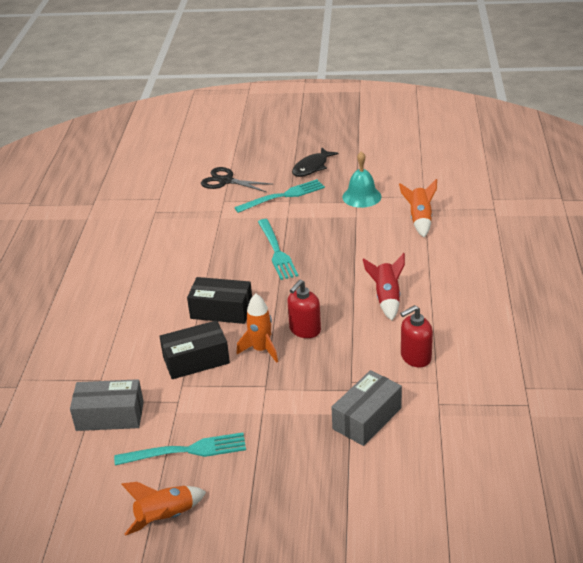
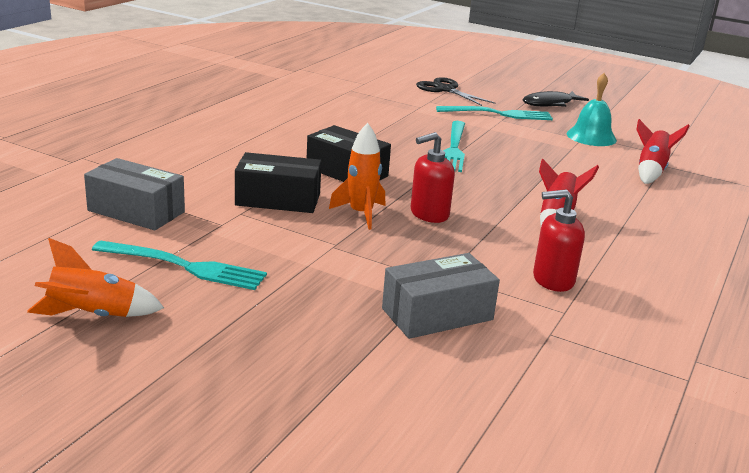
camera: 20 degrees right, 10 degrees down
(420, 220) = (651, 171): orange rocket -> red rocket

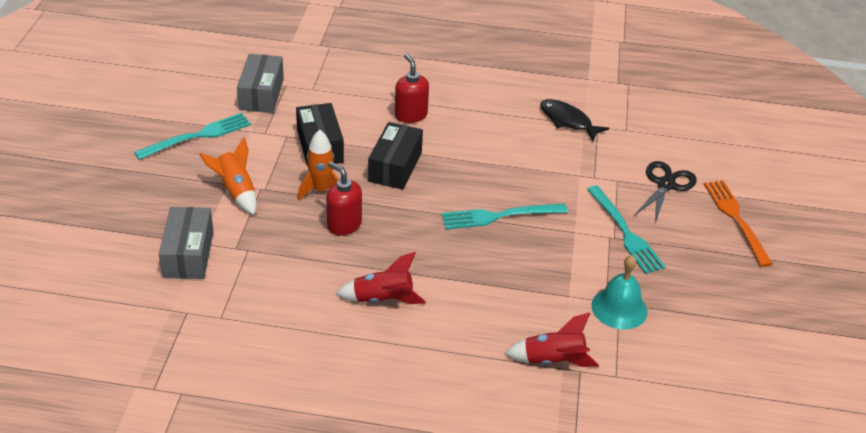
camera: 70 degrees right, 15 degrees up
(93, 315) = (127, 122): orange rocket -> orange rocket (236, 191)
(185, 266) = (198, 136): turquoise fork -> turquoise fork turned 120 degrees counterclockwise
(437, 314) = (188, 254): grey box -> grey box turned 45 degrees clockwise
(498, 82) = (735, 219): none -> orange fork
(550, 104) = (701, 267): black fish -> black fish (568, 121)
(552, 280) = (268, 306): red soap dispenser -> red soap dispenser (410, 115)

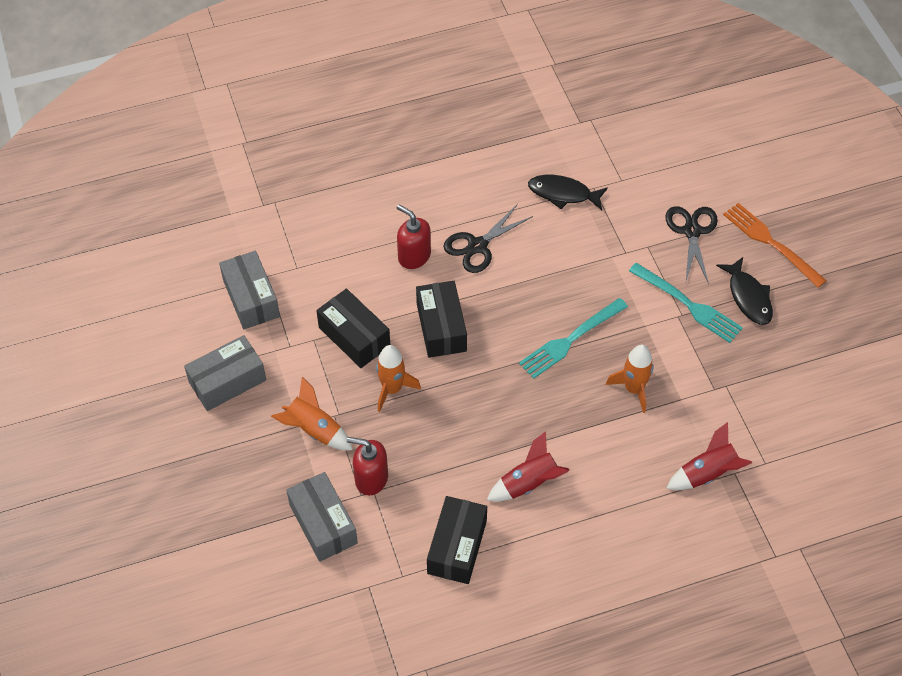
camera: 25 degrees left, 15 degrees up
(198, 136) = (227, 381): turquoise fork -> grey box
(283, 317) = (457, 547): none -> black box
(344, 224) = (440, 419): red soap dispenser -> red soap dispenser (371, 478)
(468, 127) = (477, 246): none -> black scissors
(530, 271) = (633, 389): none -> orange rocket
(619, 308) = (729, 391): turquoise bell -> none
(686, 248) = (748, 297): none -> black fish

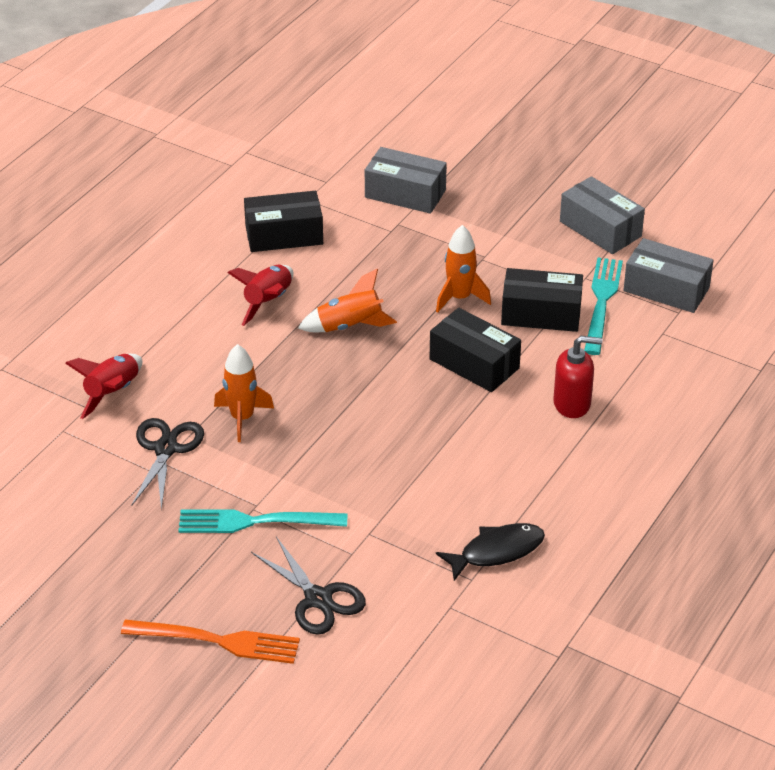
camera: 140 degrees right, 15 degrees down
(227, 381) = (600, 229): grey box -> grey box turned 60 degrees counterclockwise
(314, 430) = (487, 239): orange rocket -> orange rocket (349, 326)
(371, 478) = (402, 236): red soap dispenser -> none
(457, 547) = (284, 235): black box -> black box turned 75 degrees counterclockwise
(477, 246) = (524, 448): black scissors -> black scissors (166, 449)
(570, 340) = (343, 422): turquoise fork -> turquoise fork (601, 301)
(748, 297) = (197, 567): black fish -> none

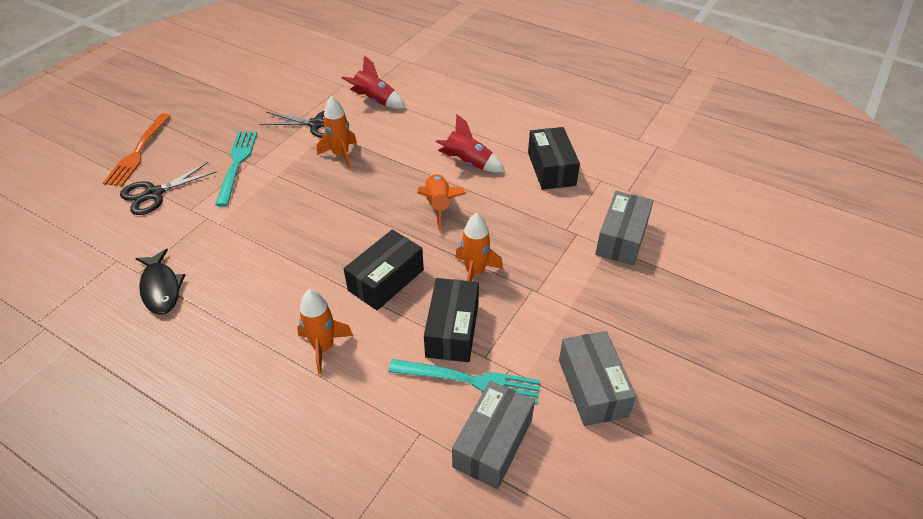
camera: 90 degrees right, 5 degrees up
(572, 404) = (323, 347): red soap dispenser -> orange rocket
(600, 229) = (592, 388): grey box -> grey box turned 60 degrees counterclockwise

